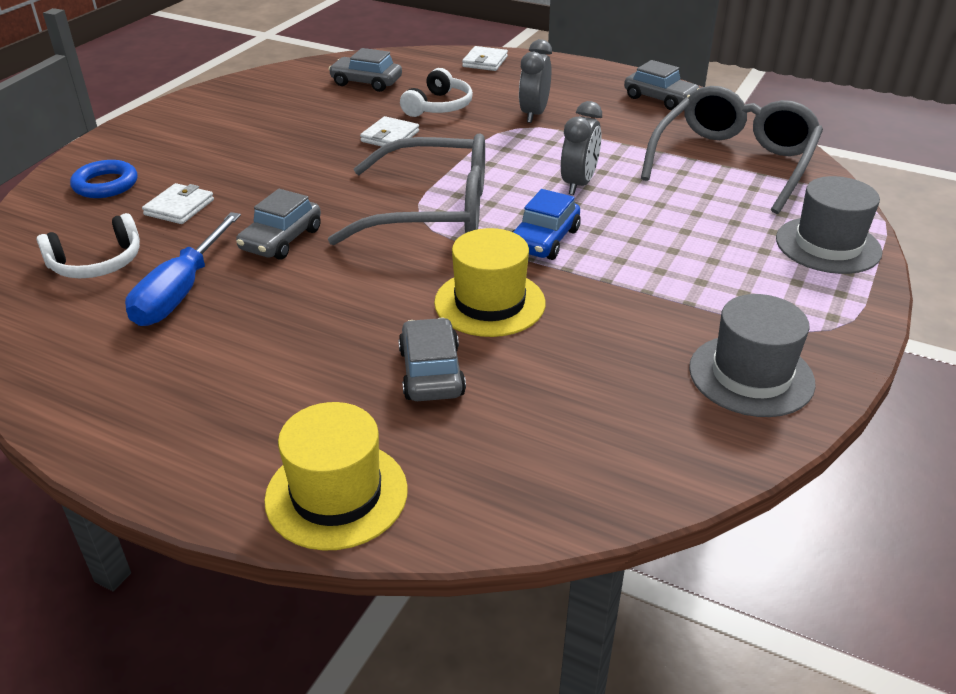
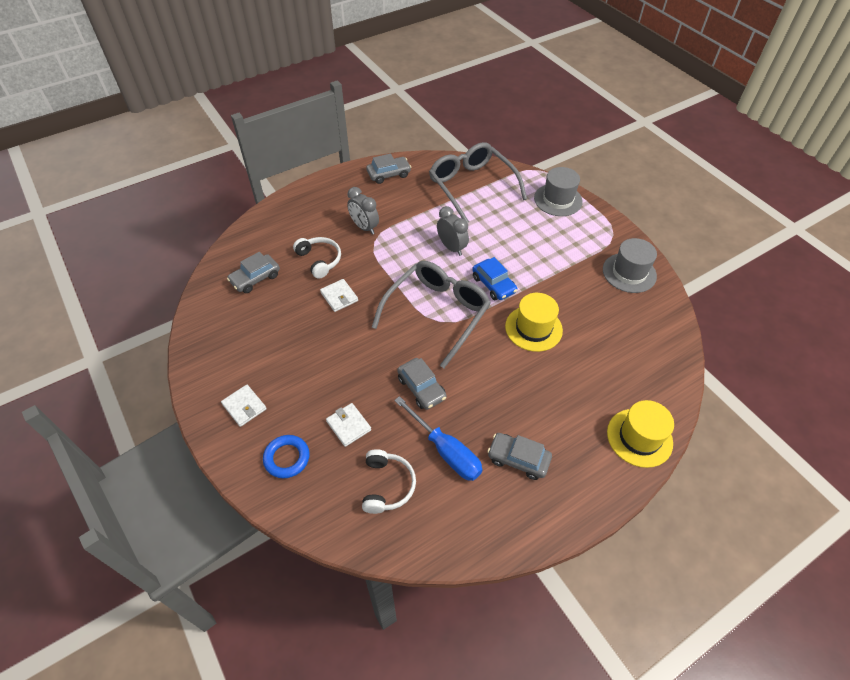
camera: 60 degrees left, 15 degrees up
(431, 372) = (574, 372): grey car -> grey car (518, 459)
(485, 62) = (278, 215): white wallet -> white wallet (244, 406)

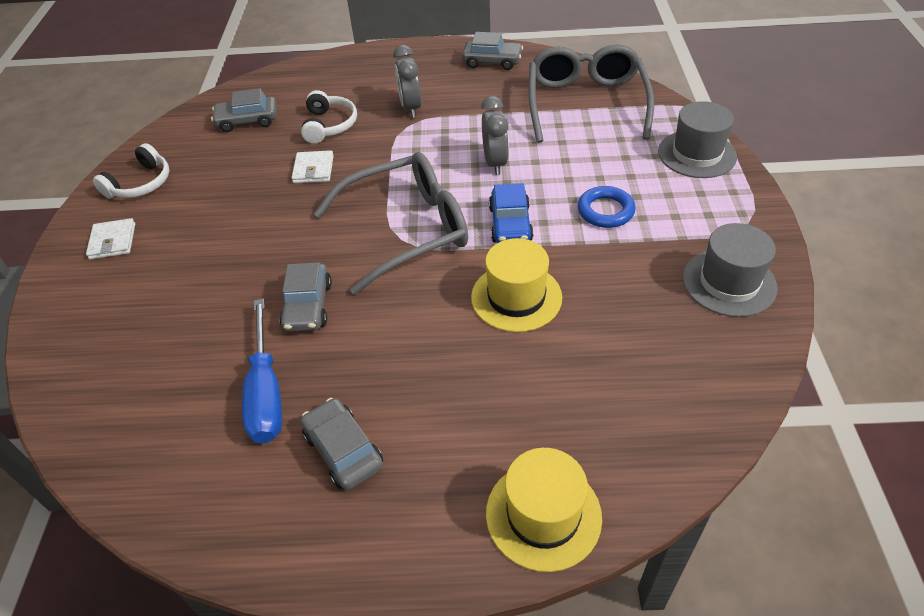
camera: 35 degrees right, 5 degrees down
(287, 458) = (98, 313): blue ring -> blue ring (605, 211)
(348, 426) = (190, 309): white wallet -> none
(387, 485) = (164, 397): white headphones -> white headphones (141, 184)

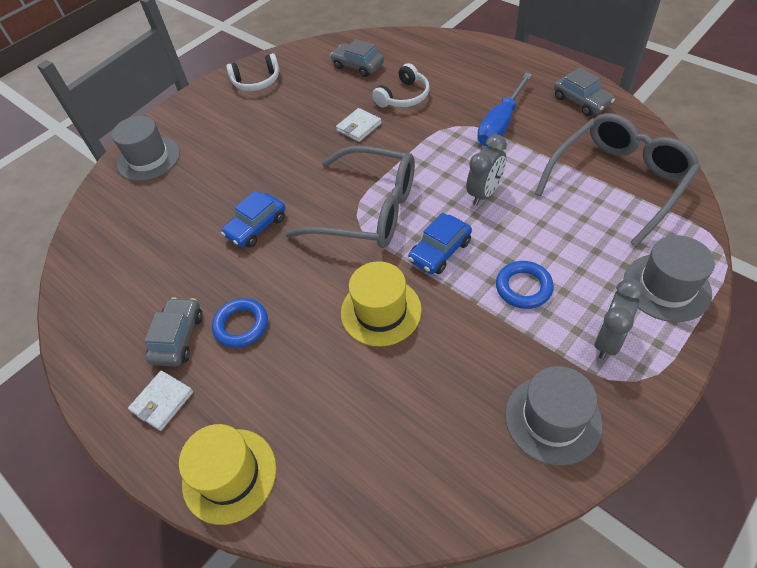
camera: 45 degrees right, 5 degrees up
(85, 320) = (149, 159): none -> grey hat
(113, 241) = (207, 114): white wallet -> white wallet (162, 402)
(266, 392) = (180, 269): blue screwdriver -> blue screwdriver (500, 124)
(308, 306) = (256, 227): grey car -> blue car
(399, 394) = (241, 325): none -> blue ring
(410, 108) = (473, 111): grey clock -> grey clock (607, 340)

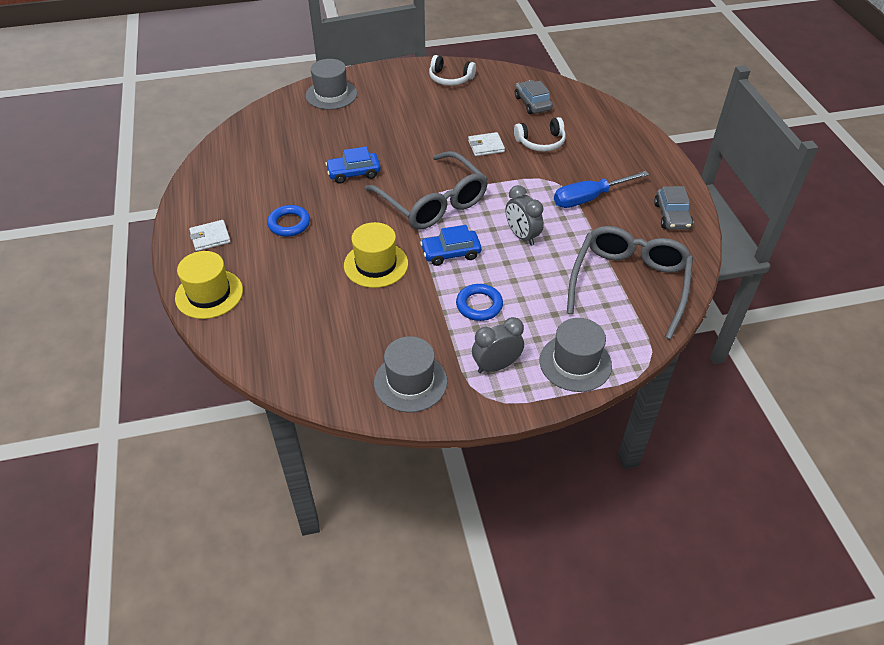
camera: 30 degrees right, 5 degrees down
(178, 337) = (249, 209): grey car -> none
(484, 193) = (522, 236): grey clock -> grey clock turned 75 degrees clockwise
(619, 181) = (629, 283): grey glasses -> grey glasses turned 60 degrees counterclockwise

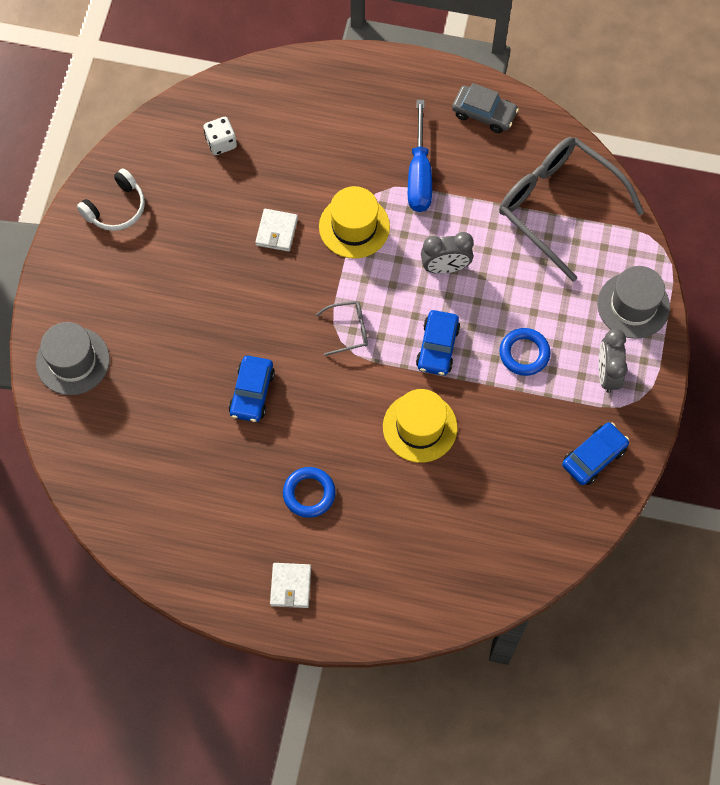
camera: 65 degrees left, 20 degrees up
(209, 294) = (385, 611): yellow hat -> yellow hat (354, 226)
(410, 382) = (594, 457): grey hat -> blue car
(433, 203) = (349, 330): grey glasses -> grey glasses, size x0.42
(532, 103) = (221, 143): grey car -> white dice
(541, 142) = (300, 171): white headphones -> none

